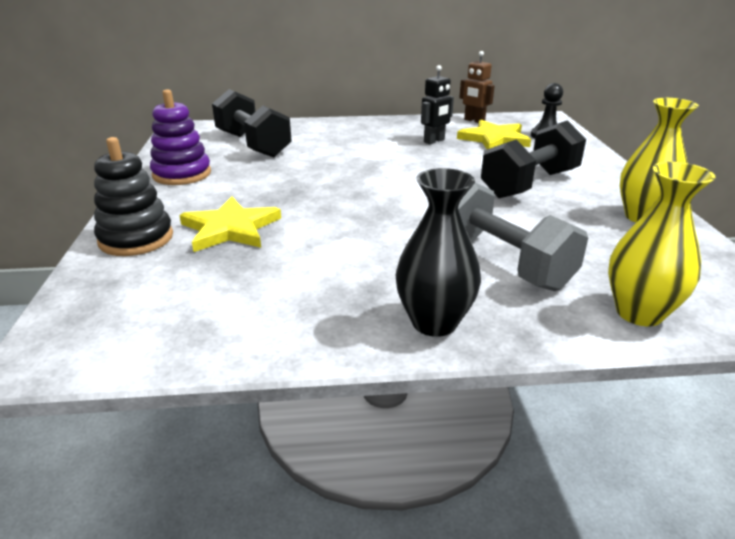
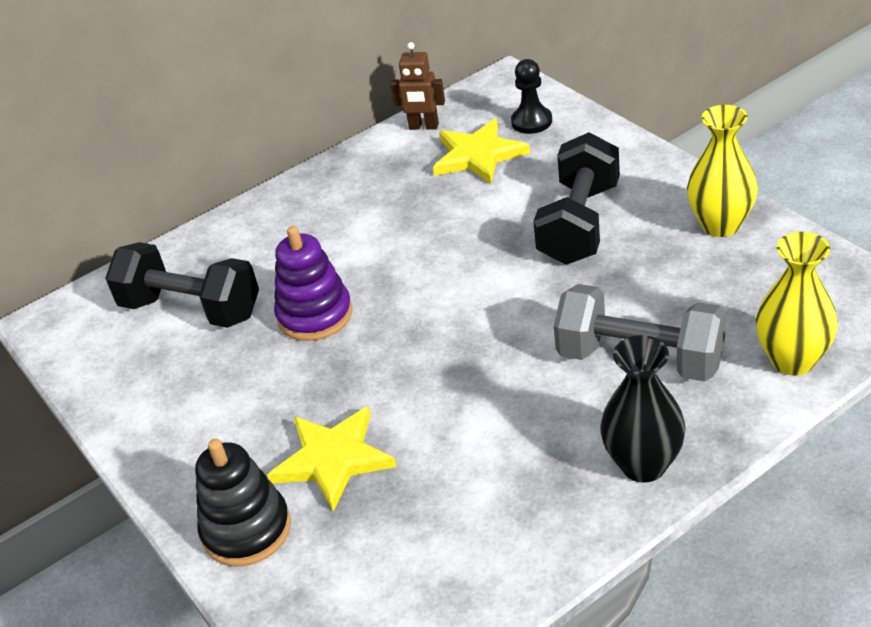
camera: 25 degrees left, 10 degrees up
(182, 174) = (166, 408): purple stacking toy -> purple stacking toy (315, 315)
(434, 141) = (412, 193): black robot -> none

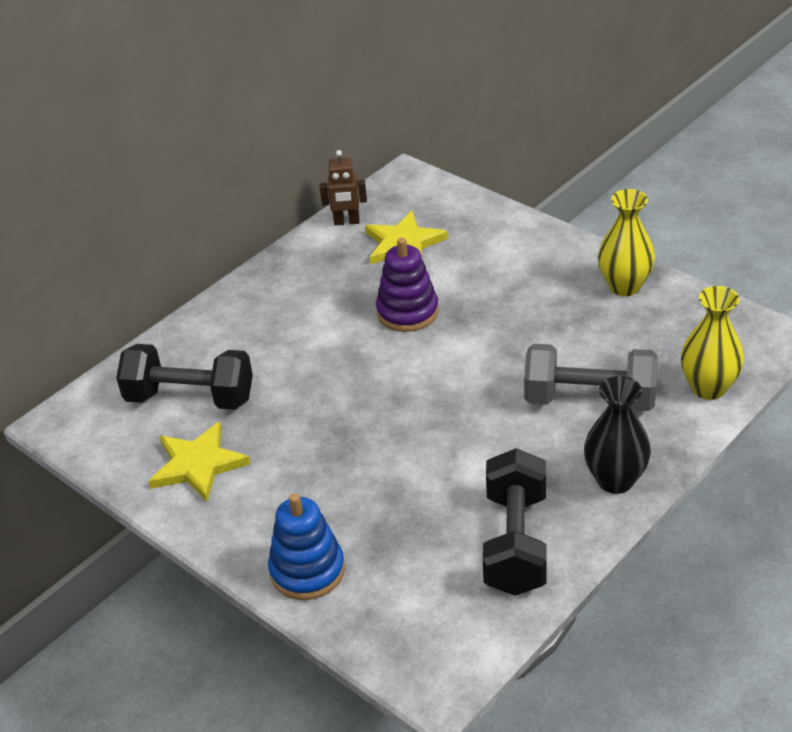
camera: 15 degrees left, 0 degrees up
(246, 530) = (307, 571): black stacking toy -> blue stacking toy
(315, 315) = (304, 392): purple stacking toy -> purple stacking toy (407, 312)
(333, 459) = (362, 506): yellow star -> yellow star (198, 464)
(531, 122) = (441, 211): black pawn -> none
(580, 224) = (509, 295): black dumbbell -> black dumbbell (516, 543)

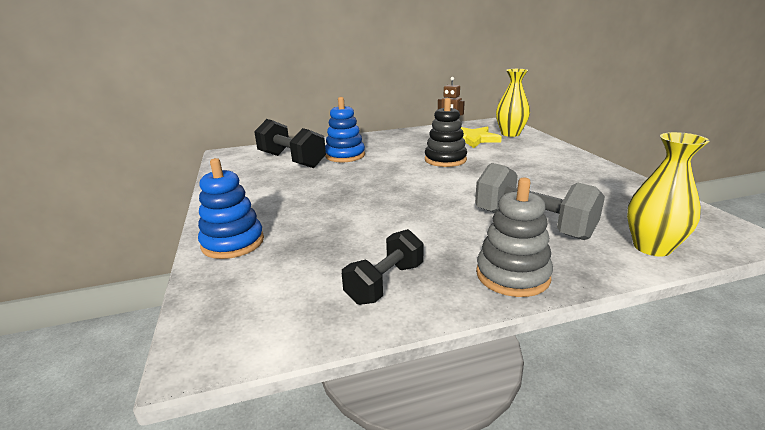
camera: 30 degrees right, 15 degrees down
(198, 464) = (256, 182): yellow star -> none
(258, 356) = (345, 156): none -> blue stacking toy
(407, 312) = (445, 160): purple stacking toy -> black stacking toy
(516, 543) = (385, 283): black dumbbell -> black dumbbell, size x0.65
(615, 480) = (512, 275): black vase -> grey stacking toy
(624, 286) = (609, 181): yellow vase -> yellow vase (510, 134)

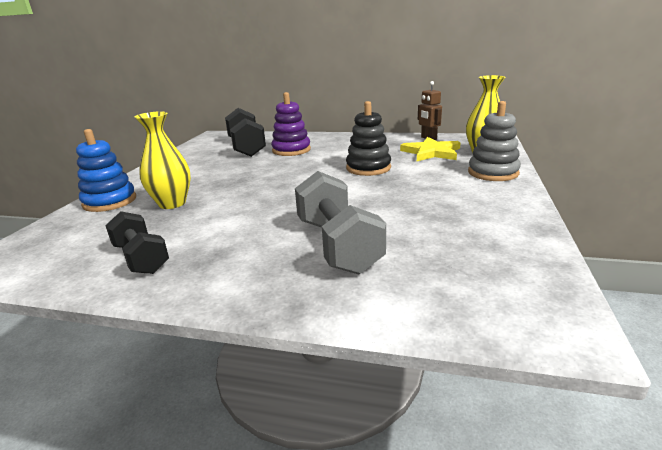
camera: 30 degrees right, 0 degrees up
(345, 156) = (291, 150): blue stacking toy -> purple stacking toy
(385, 283) = (141, 258): black dumbbell -> black dumbbell turned 75 degrees clockwise
(512, 275) = (236, 284): grey stacking toy -> grey stacking toy (493, 173)
(652, 247) = (416, 304): yellow vase -> yellow vase (172, 203)

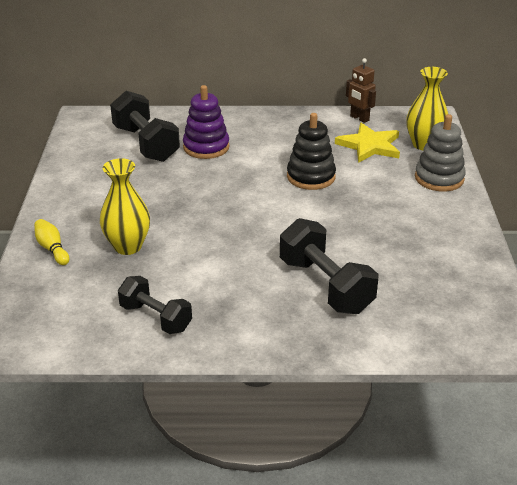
camera: 15 degrees left, 10 degrees up
(110, 201) = (52, 249): blue stacking toy -> yellow bowling pin
(337, 245) = (325, 286): grey dumbbell -> black dumbbell

